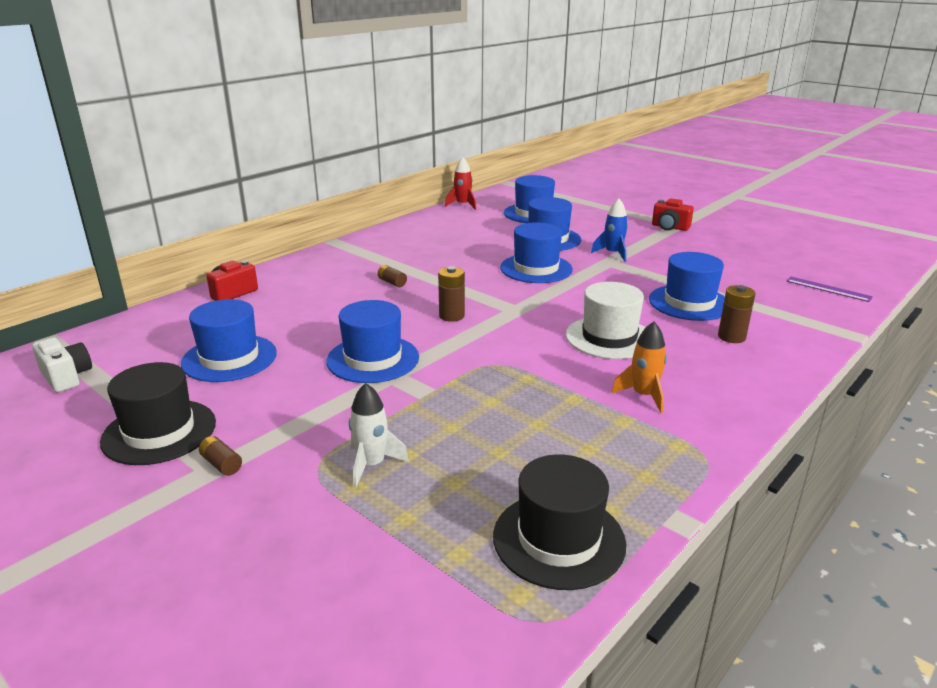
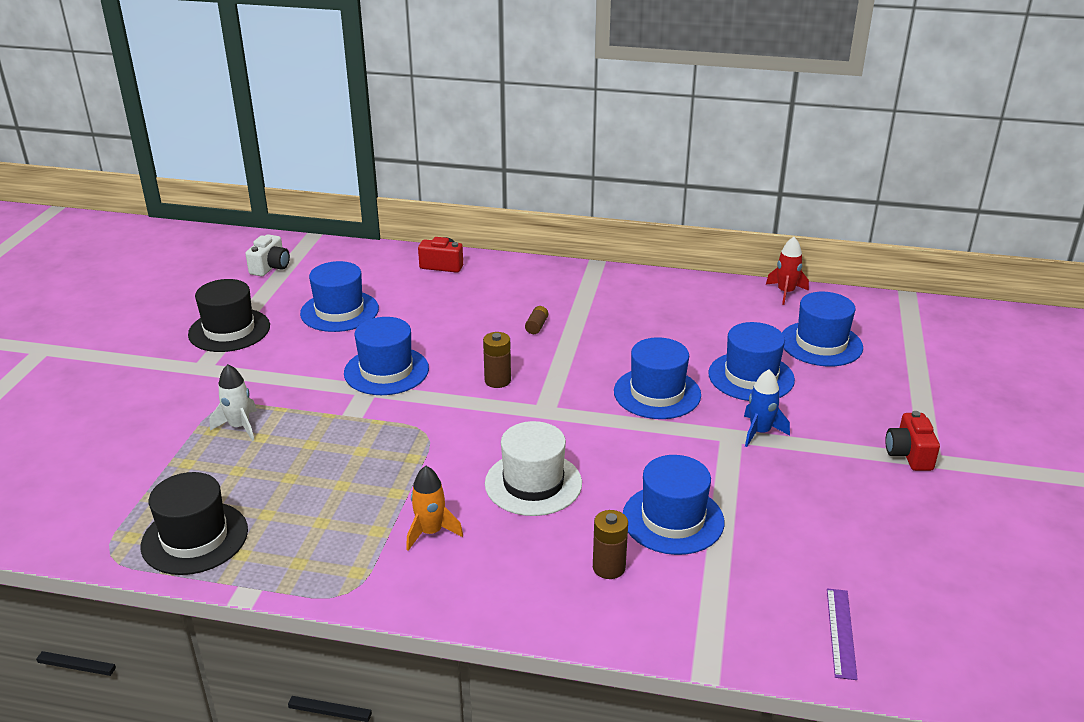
camera: 60 degrees right, 5 degrees up
(221, 464) = (207, 369): brown battery -> none

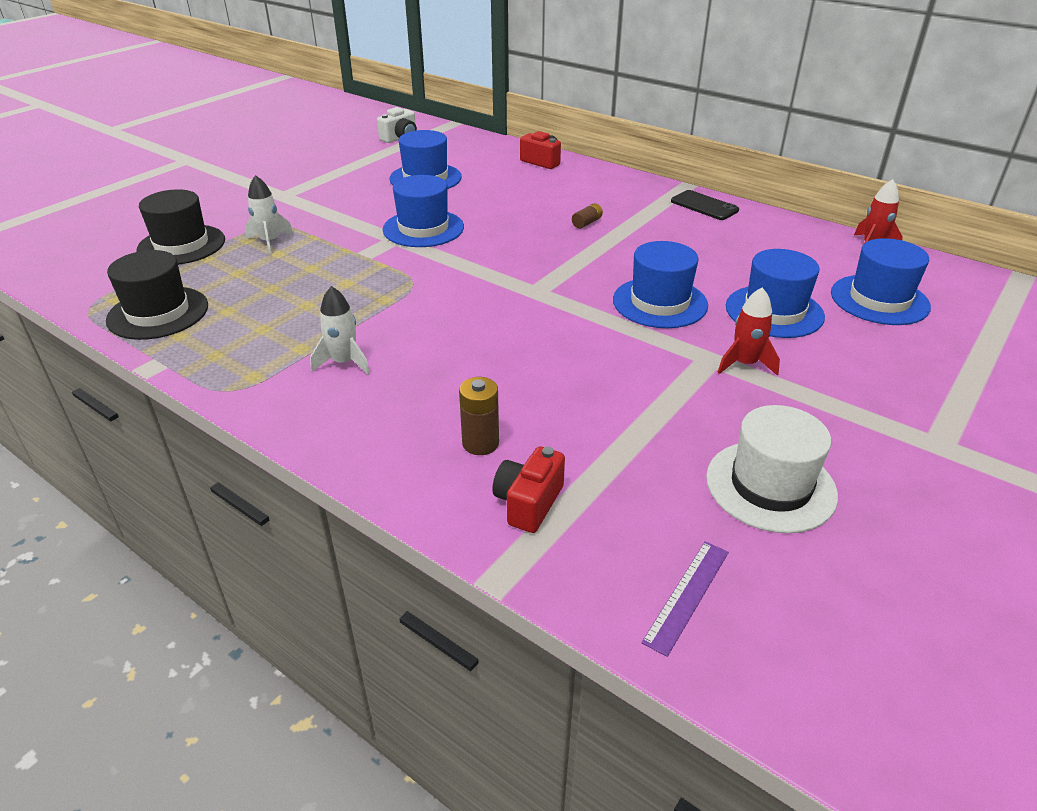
camera: 25 degrees right, 5 degrees up
(229, 330) = (328, 174): black hat -> black hat (181, 245)
(431, 532) = (344, 362): orange rocket -> white rocket
(497, 380) = (513, 257): brown battery -> none
(533, 483) = (472, 348): white hat -> white hat (770, 486)
(626, 282) = (704, 206): none -> black phone
(673, 519) = (583, 418): blue hat -> none
(760, 432) = (745, 364): blue rocket -> red rocket
(909, 454) = (913, 432): red camera -> red camera (528, 503)

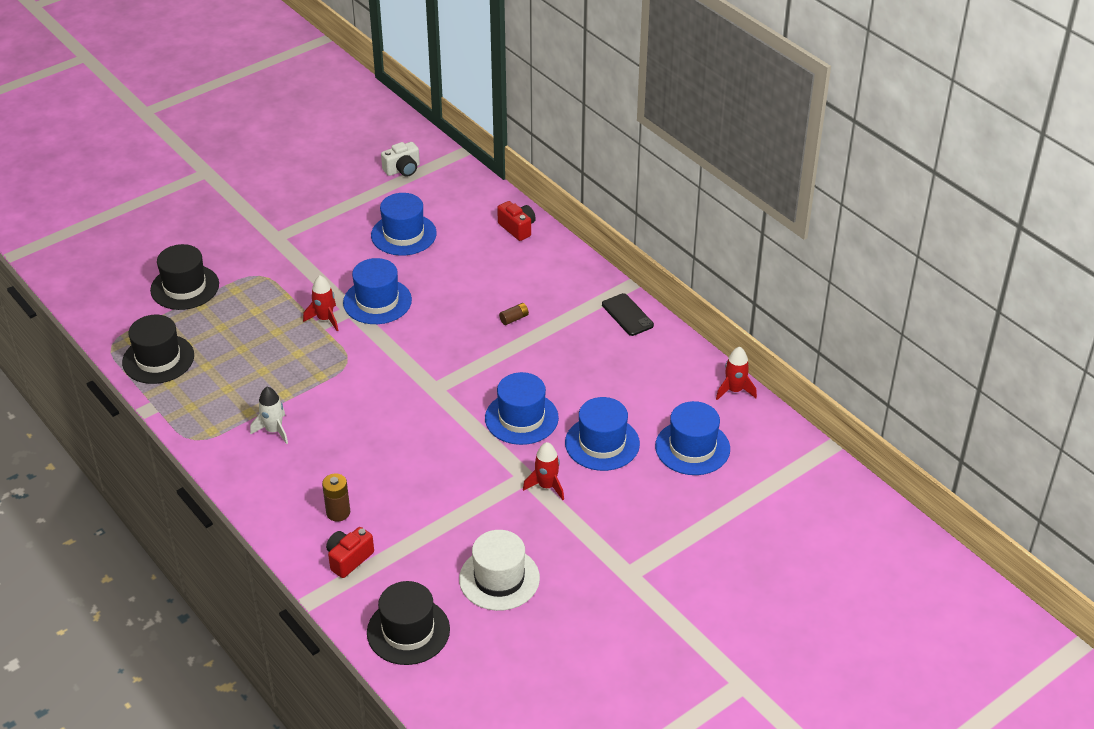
camera: 15 degrees right, 5 degrees up
(270, 242) = (252, 296): white rocket -> none
(368, 250) = (325, 319): none -> red rocket
(687, 595) = (408, 631): purple ruler -> black hat

